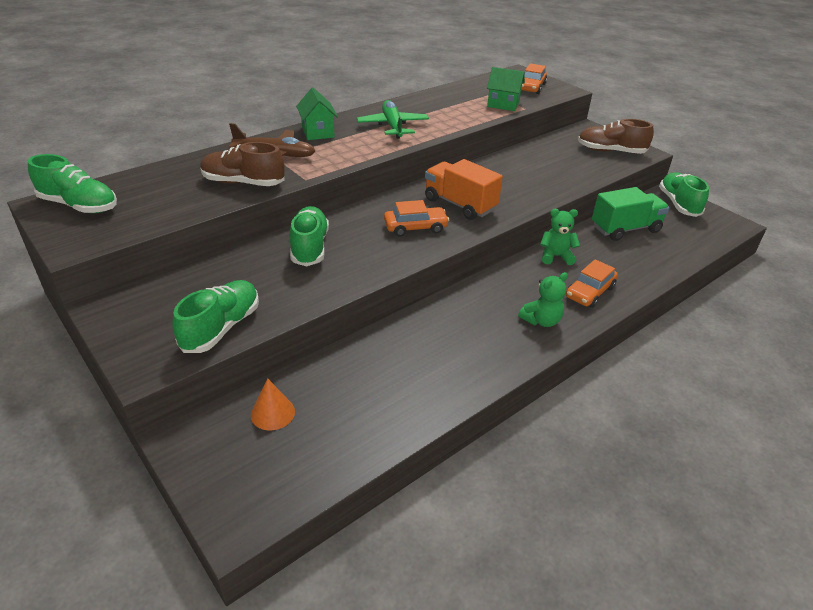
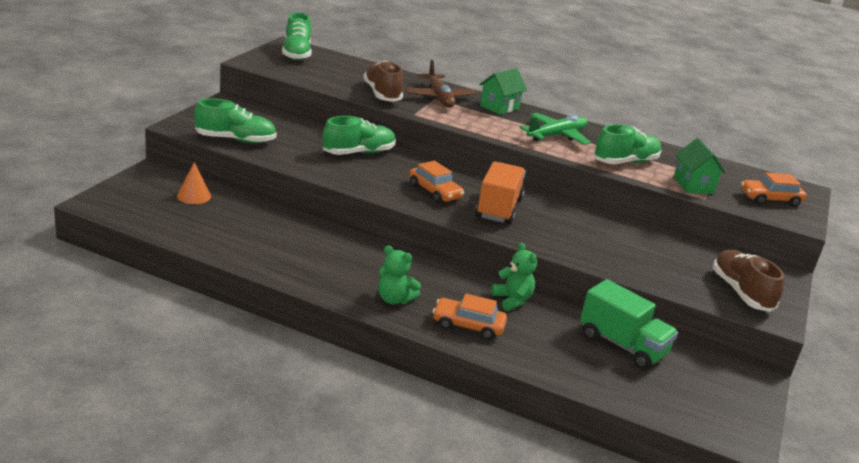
camera: 60 degrees right, 10 degrees down
(678, 204) = (737, 388): green shoe -> green shoe (625, 162)

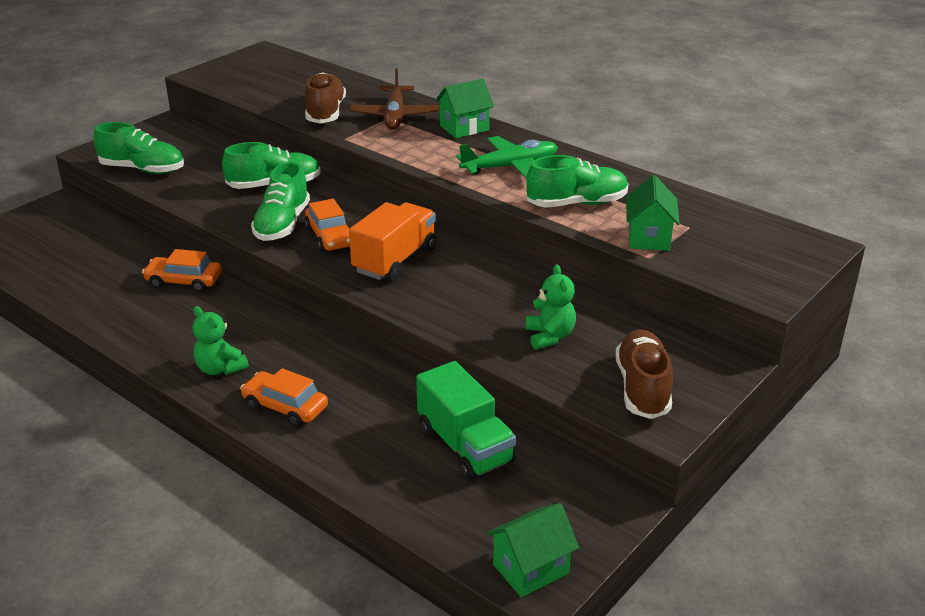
camera: 20 degrees right, 5 degrees up
(194, 196) = (82, 234): orange cone -> none
(296, 54) = (263, 62): green shoe -> green shoe (282, 224)
(512, 300) = (364, 377): green teddy bear -> green teddy bear (549, 336)
(729, 427) = (530, 569): none -> green house
(770, 199) = (750, 260): orange car -> orange car (184, 281)

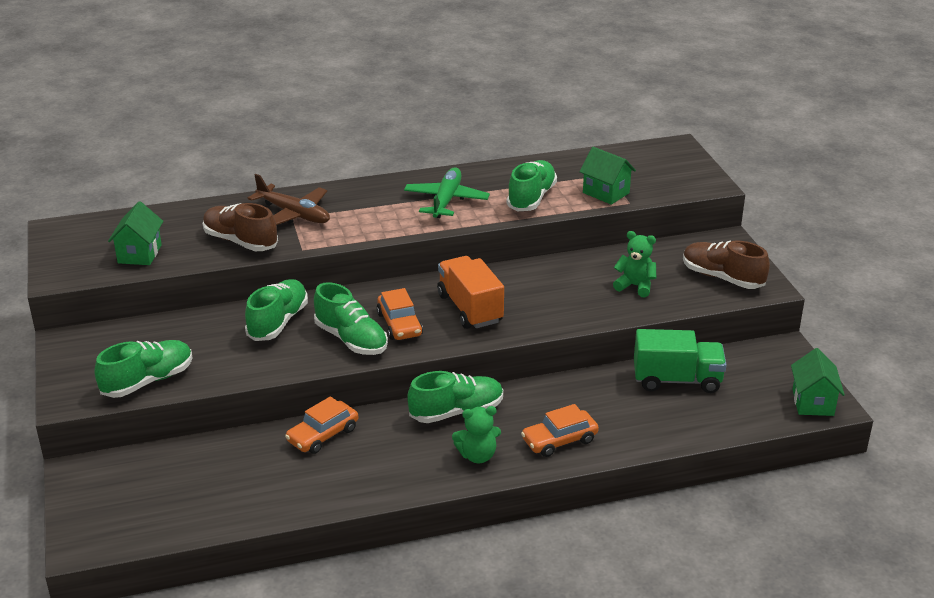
camera: 55 degrees left, 0 degrees up
(277, 332) = (456, 412): none -> green shoe
(330, 237) = (399, 324): orange car -> orange car turned 60 degrees clockwise
(464, 128) = (358, 194): green house -> green house (140, 254)

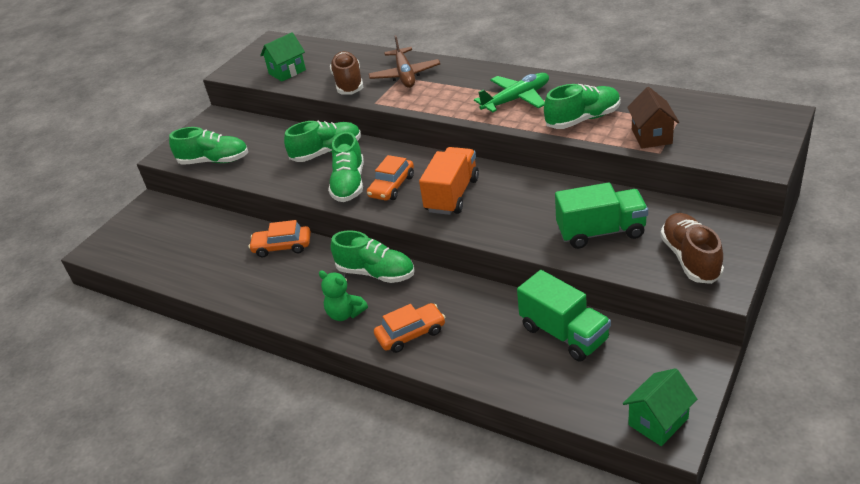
camera: 50 degrees right, 5 degrees up
(559, 440) = (411, 334): orange car -> orange car turned 135 degrees clockwise
(606, 193) = (651, 136): green house -> brown house
(635, 286) = (601, 232): green teddy bear -> green truck

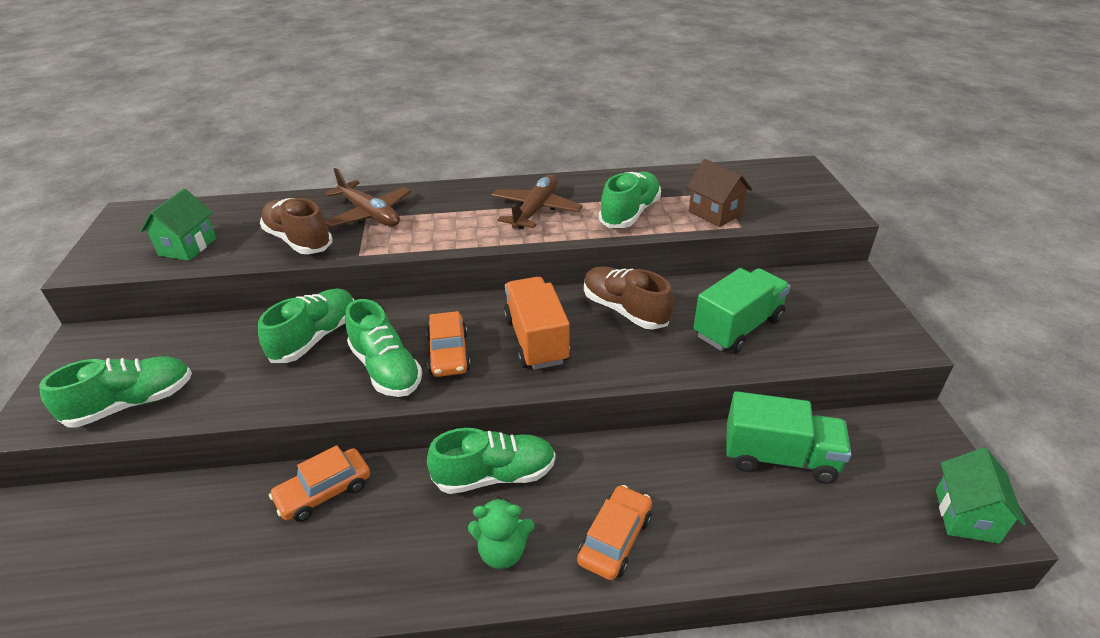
camera: 40 degrees left, 0 degrees up
(516, 99) = (535, 210): green plane -> brown plane
(690, 258) = (846, 325): brown shoe -> brown shoe (624, 310)

